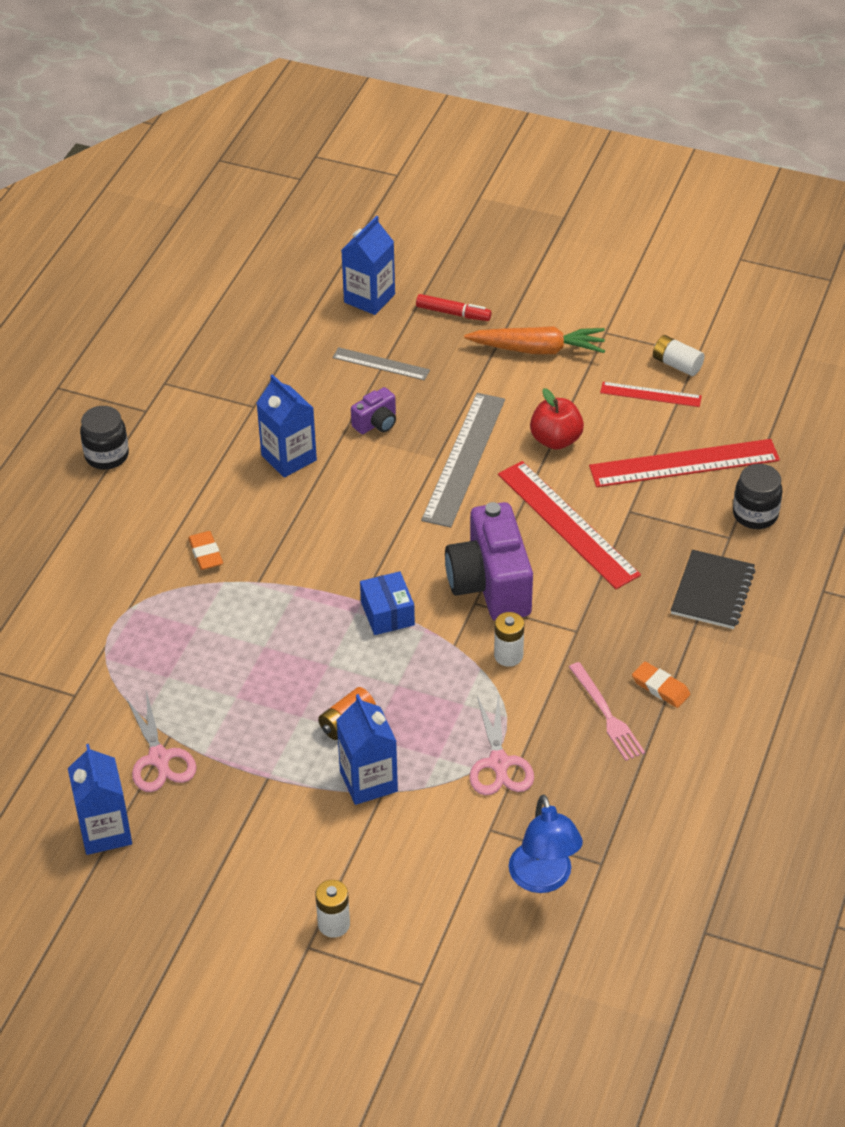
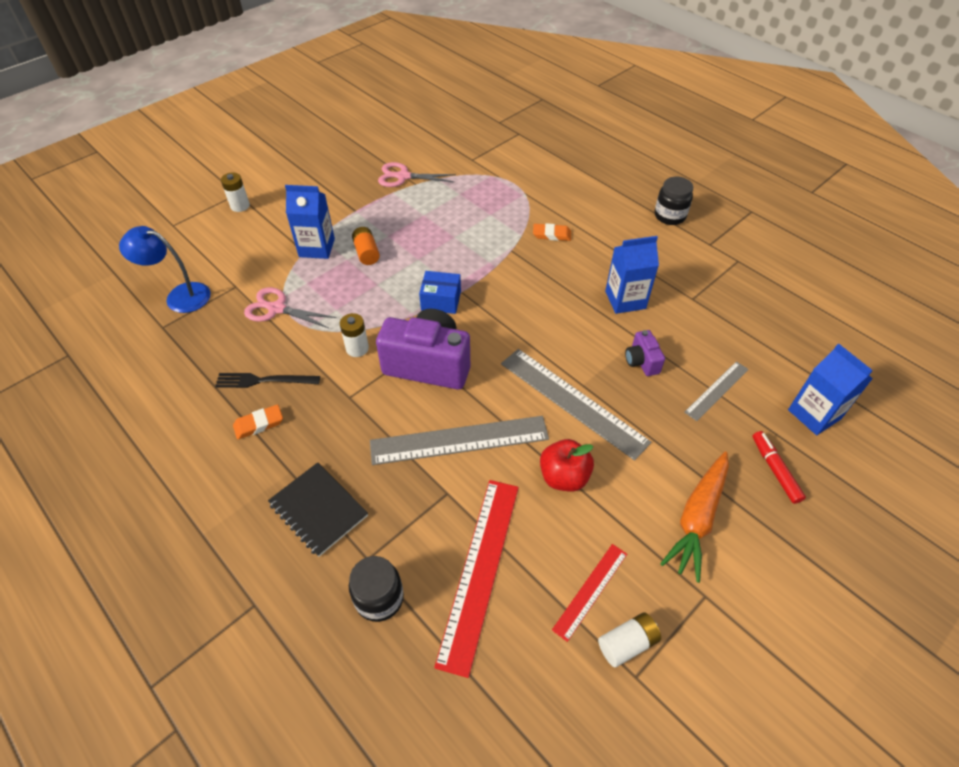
camera: 115 degrees right, 5 degrees up
(105, 831) = (372, 149): blue carton -> none
(453, 313) = (775, 470): red marker -> red marker turned 120 degrees clockwise
(568, 524) = (459, 440): red ruler -> grey ruler
(607, 715) = (264, 380): pink fork -> black fork

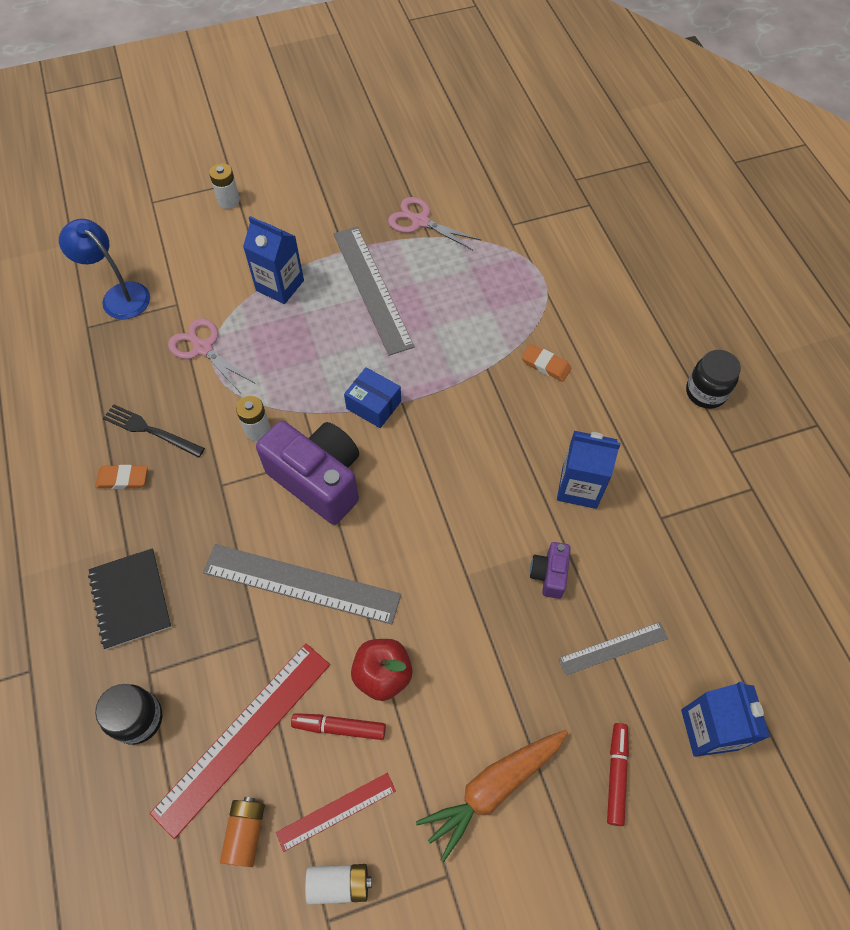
camera: 25 degrees right, 10 degrees up
(366, 253) = (328, 312): orange battery -> orange battery (246, 833)
(554, 529) = (339, 727): none -> red marker
(573, 401) = (443, 590): grey ruler -> grey ruler (372, 288)

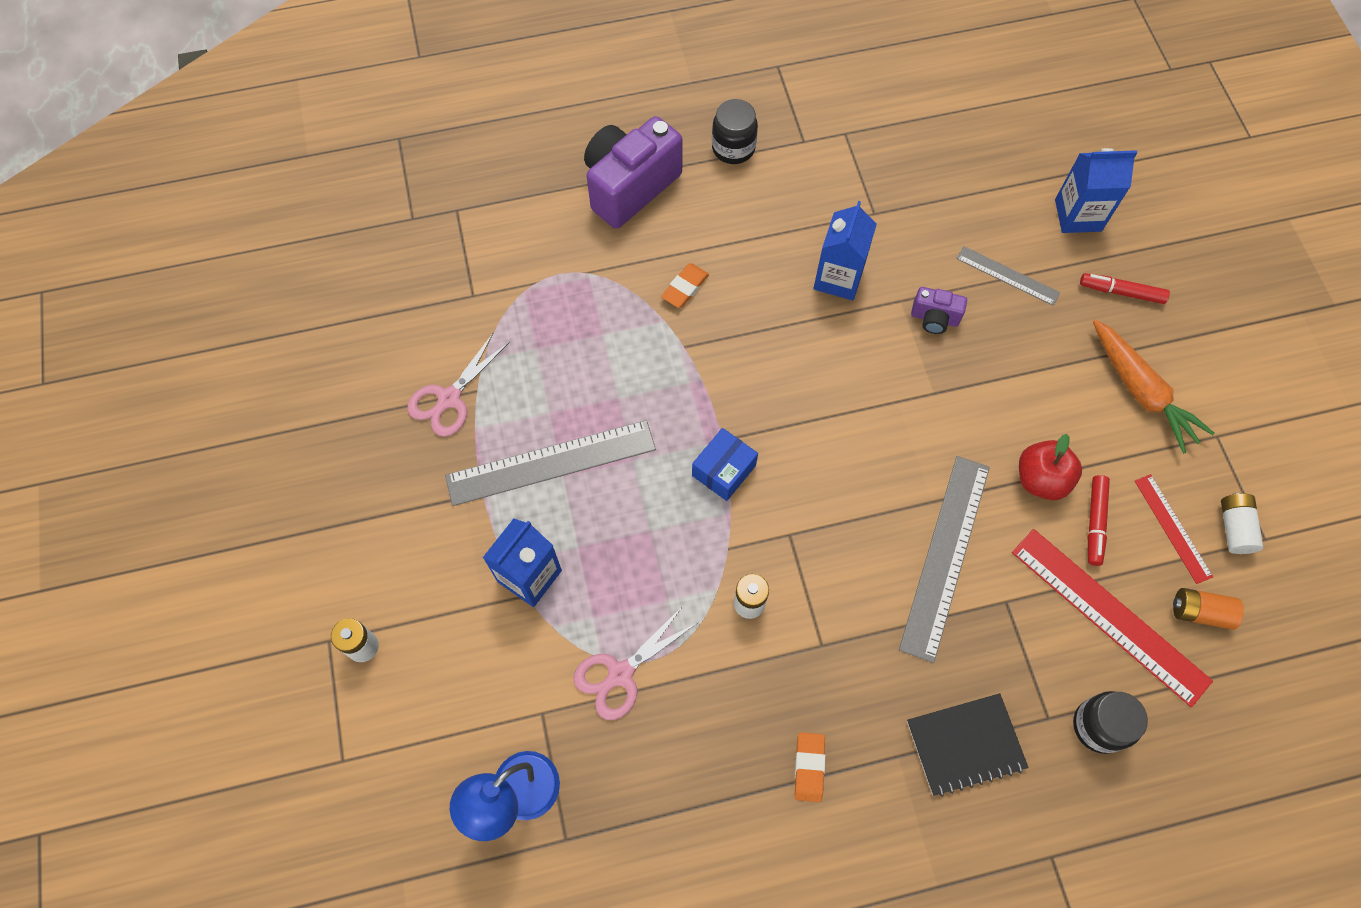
camera: 85 degrees left, 5 degrees up
(150, 430) = (741, 736): black fork -> none
(318, 480) = (820, 535): purple camera -> purple camera (630, 186)
(613, 648) = (1007, 276): grey ruler -> grey ruler turned 45 degrees counterclockwise

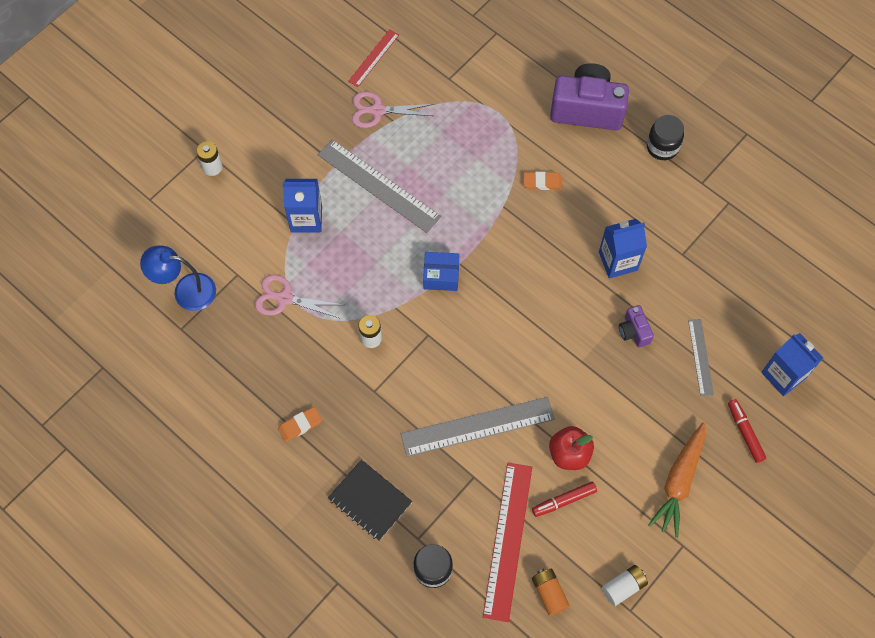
camera: 55 degrees right, 0 degrees up
(1173, 528) = (595, 549): red ruler -> red ruler (374, 58)

